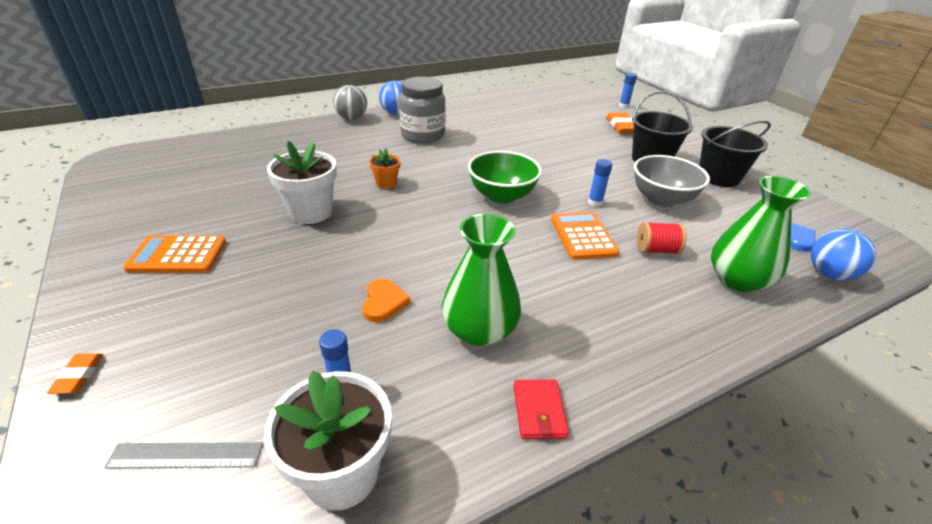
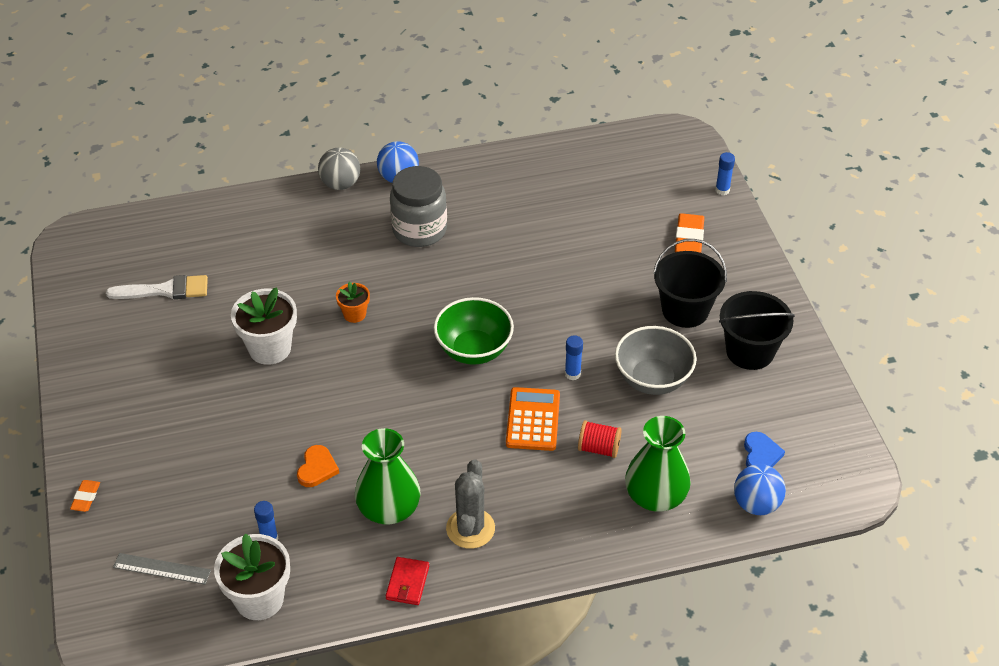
camera: 15 degrees right, 10 degrees up
(177, 255) = (147, 389): orange calculator -> none
(202, 183) = (165, 290): none -> white brush
(580, 336) = (470, 528): none -> grey cactus

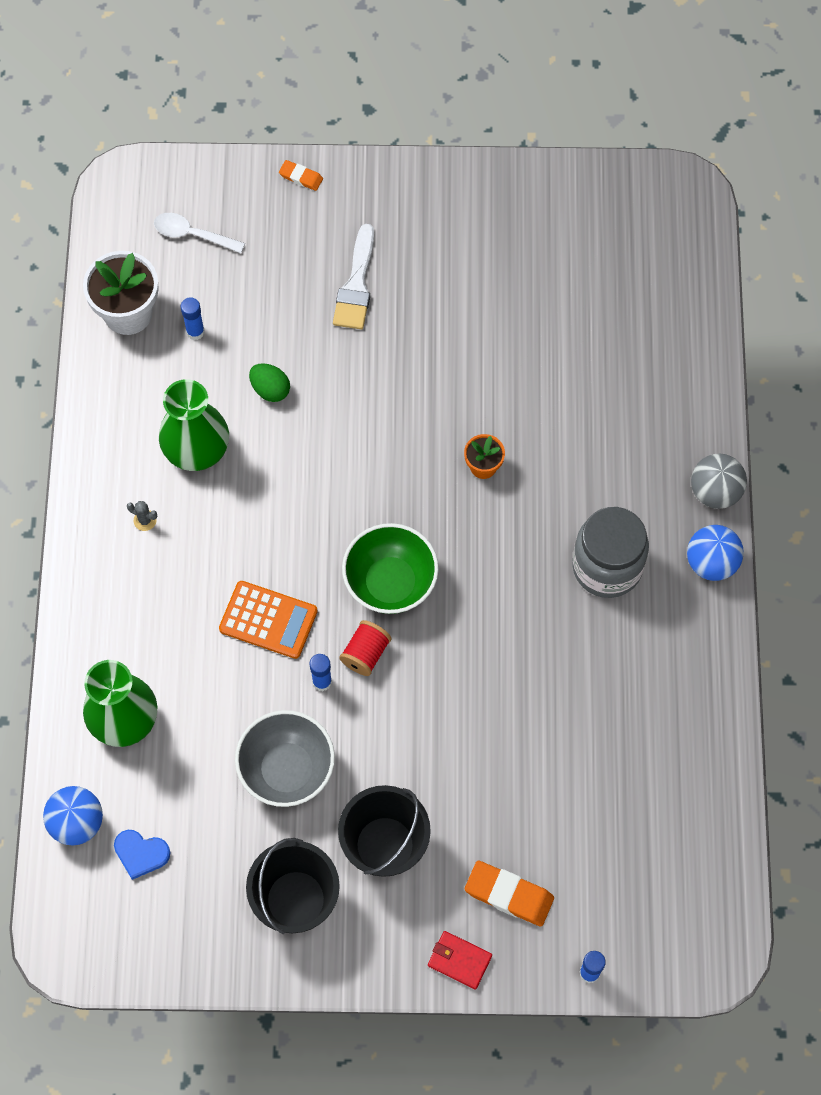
camera: 105 degrees right, 20 degrees up
(162, 568) = (192, 234): grey ruler -> white spoon
(165, 290) = (575, 276): white brush -> white brush (356, 285)
(270, 348) = (455, 370): white flower pot -> none
(317, 468) = (270, 389): orange heart -> green egg
(407, 583) = (100, 447): red wallet -> red wallet (459, 960)
(470, 528) = (145, 520): grey cactus -> grey cactus, size x0.44
(599, 448) = (206, 679): red spool -> red spool (365, 654)

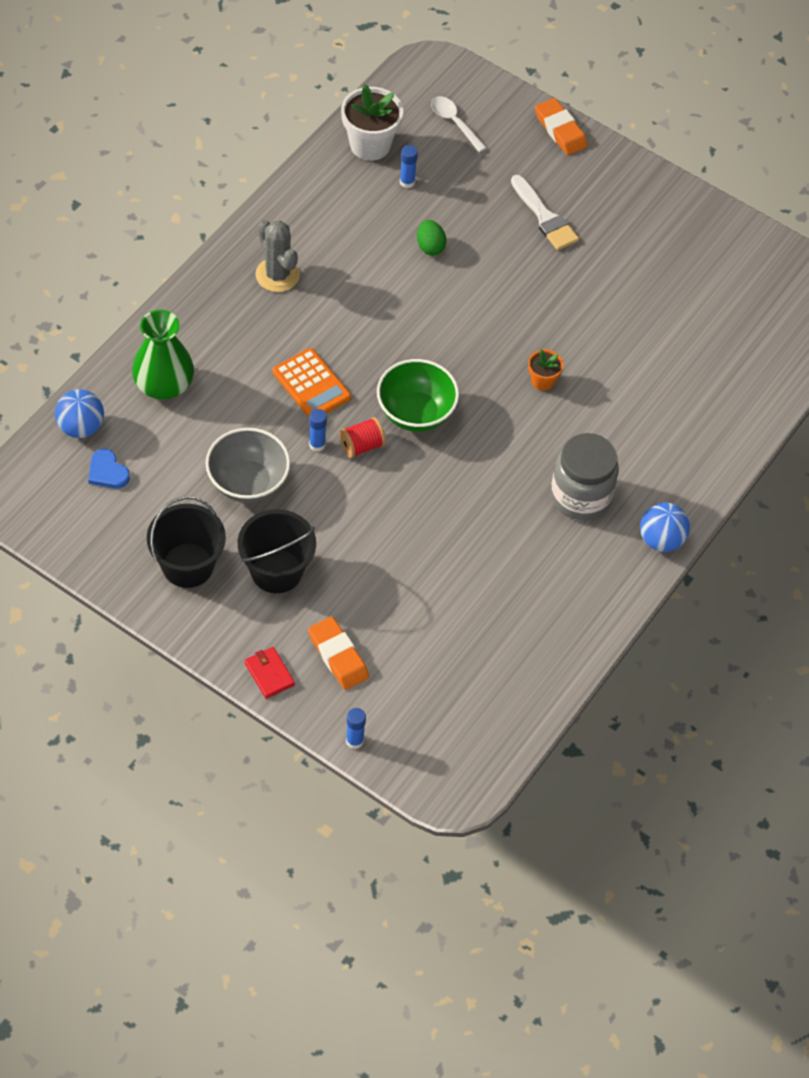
camera: 30 degrees right, 10 degrees down
(145, 520) = (277, 275): grey cactus -> grey cactus, size x2.29
(196, 448) = (349, 252): green vase -> none
(301, 177) = (560, 130): orange eraser -> orange eraser, size x1.78
(356, 285) = (545, 217): white brush -> white brush turned 75 degrees counterclockwise
(715, 492) = (701, 497): grey ball -> none

